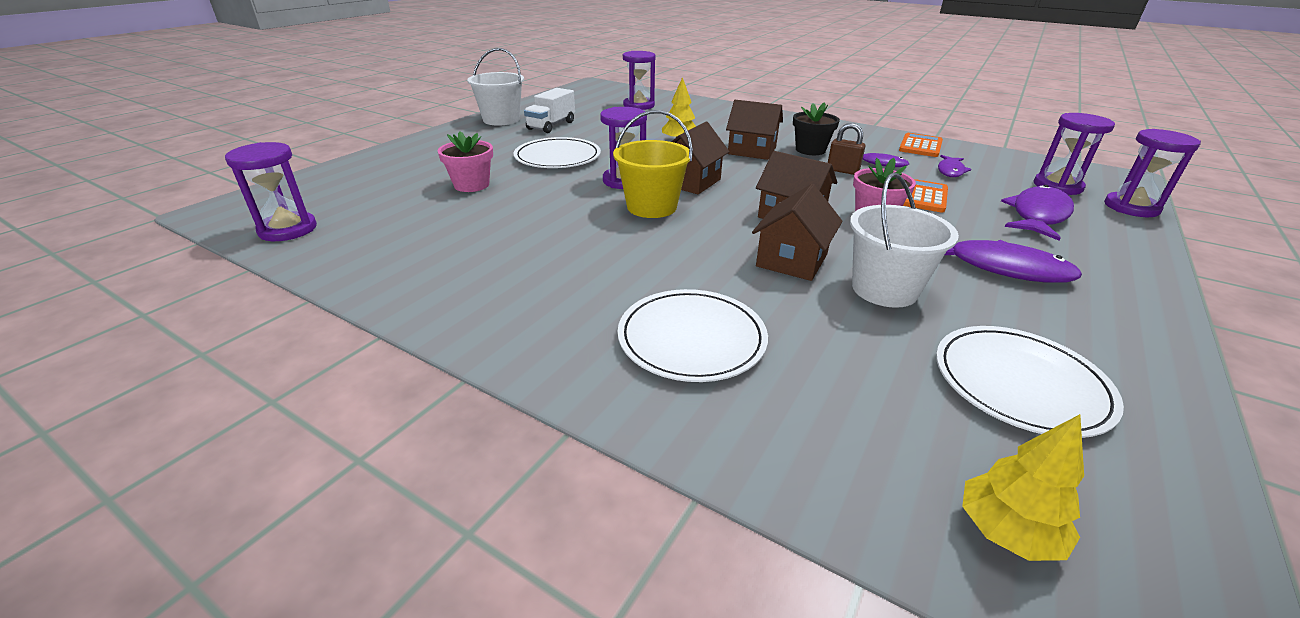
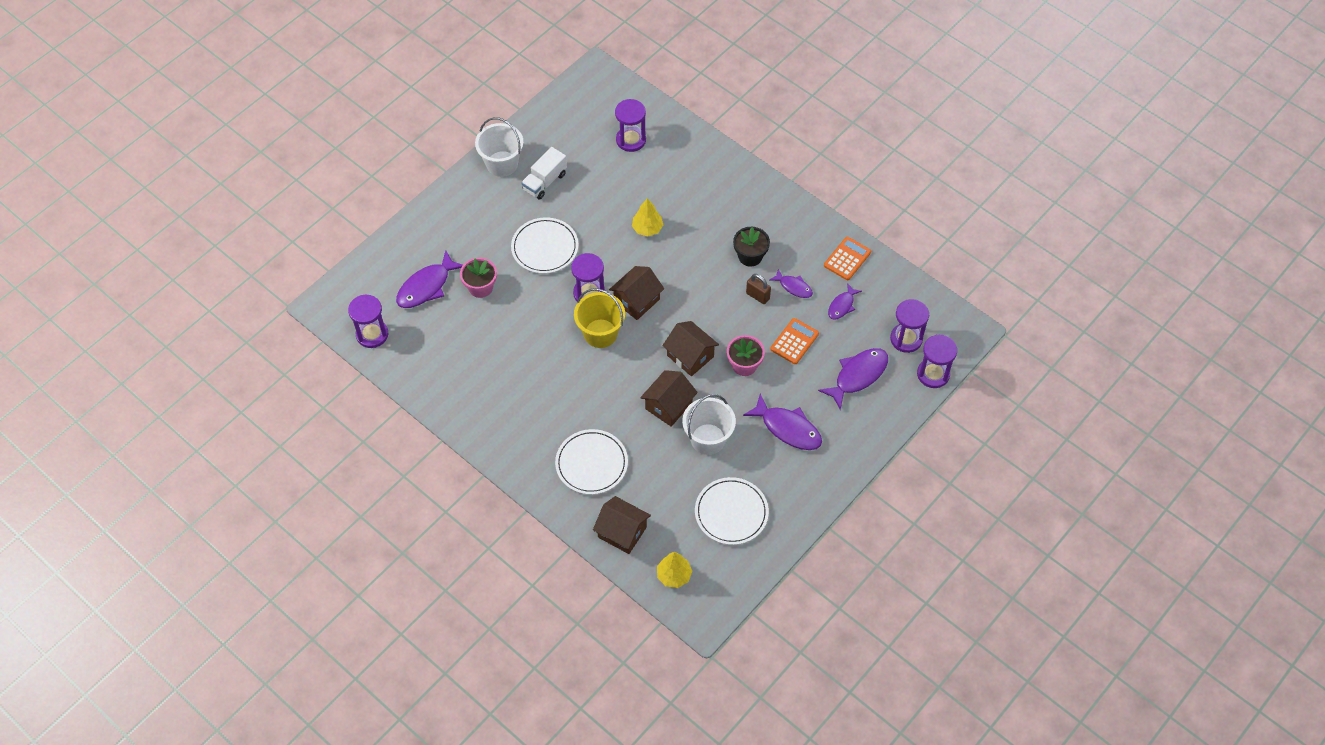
camera: 10 degrees right, 25 degrees up
(392, 189) = (426, 287): none -> purple fish
(752, 150) = (701, 252): brown house -> brown house (622, 532)

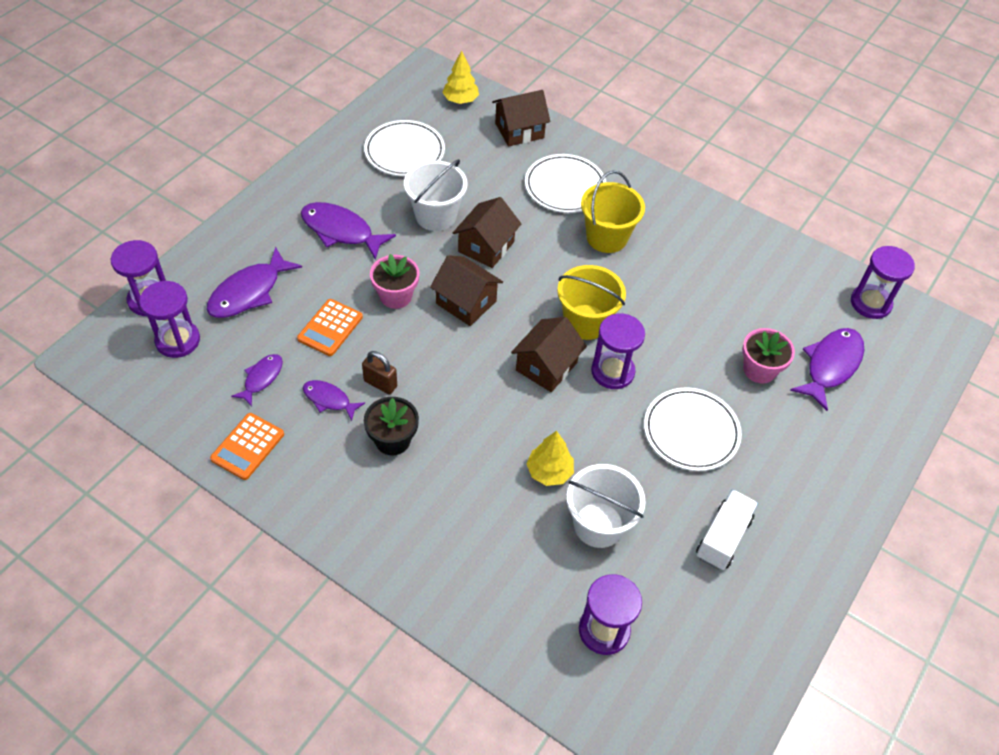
camera: 170 degrees right, 5 degrees down
(502, 164) = (800, 565): white bucket -> white bucket (598, 525)
(567, 408) = (606, 237): none -> yellow bucket
(622, 532) = (519, 130): brown house -> brown house turned 45 degrees counterclockwise

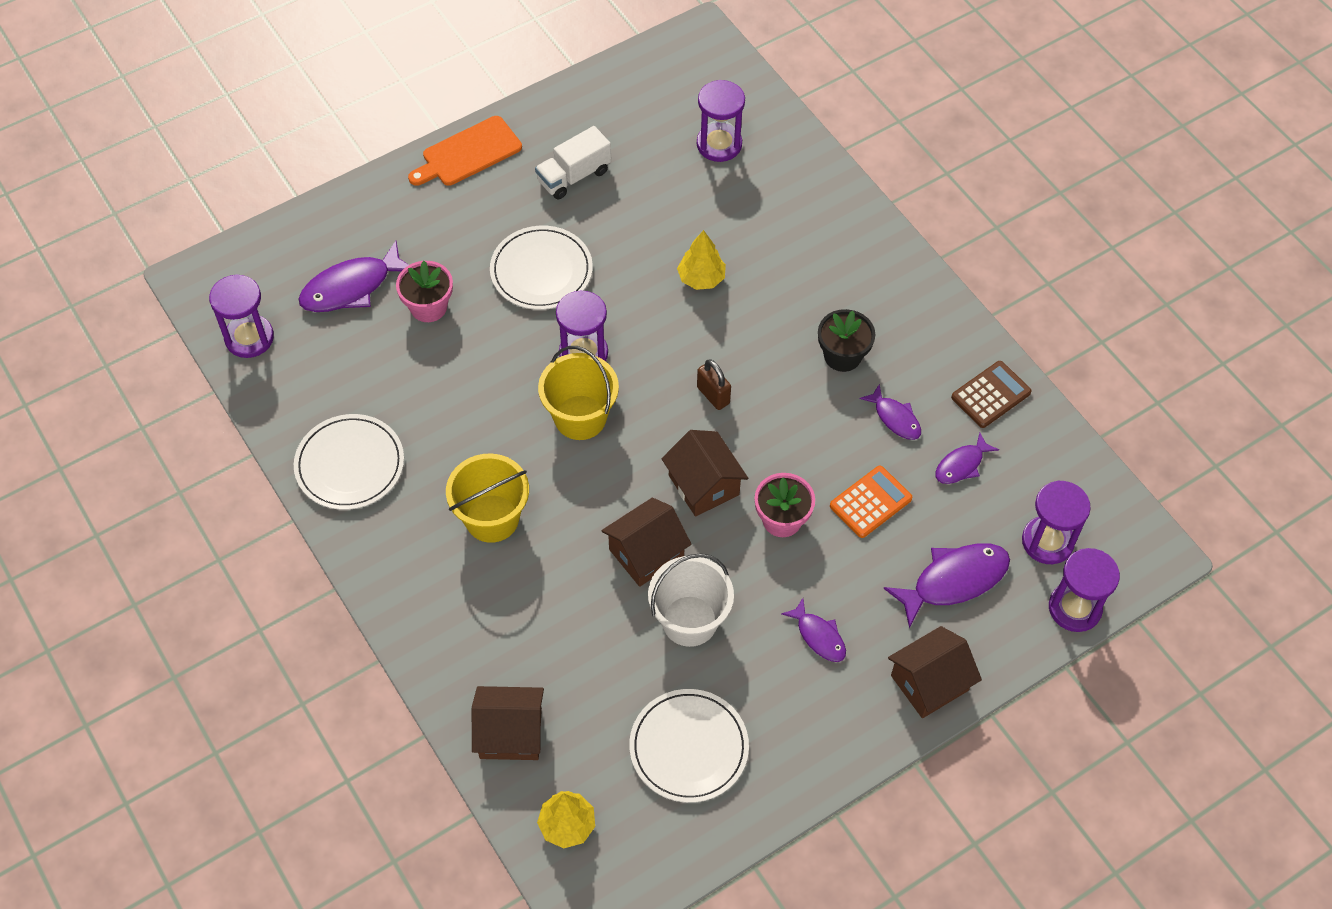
camera: 155 degrees left, 5 degrees up
(247, 446) = (991, 395): orange calculator -> brown calculator
(341, 231) = (819, 636): purple fish -> purple fish, size x0.58
(380, 384) = (835, 418): brown padlock -> brown padlock (713, 395)
(546, 366) = (650, 381): brown house -> brown house (929, 683)
(565, 186) = (500, 613): white plate -> white plate (350, 464)
(598, 525) = (679, 220): white bucket -> none
(834, 527) = (468, 153): none -> orange cutting board

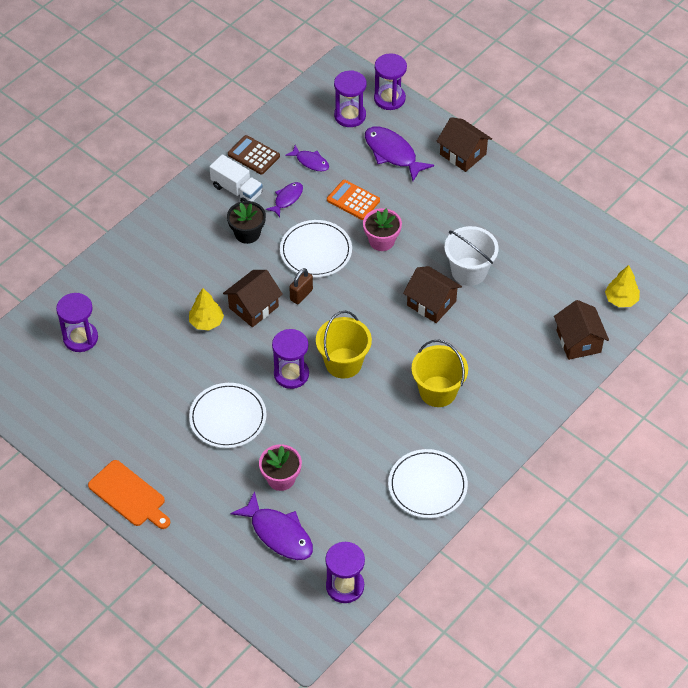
camera: 105 degrees left, 5 degrees down
(574, 176) = (134, 420): white truck -> white truck (237, 190)
(689, 747) = (549, 254): white plate -> white plate (316, 251)
(704, 485) = (371, 285): brown house -> brown house (253, 307)
(819, 636) = (454, 208): purple fish -> none

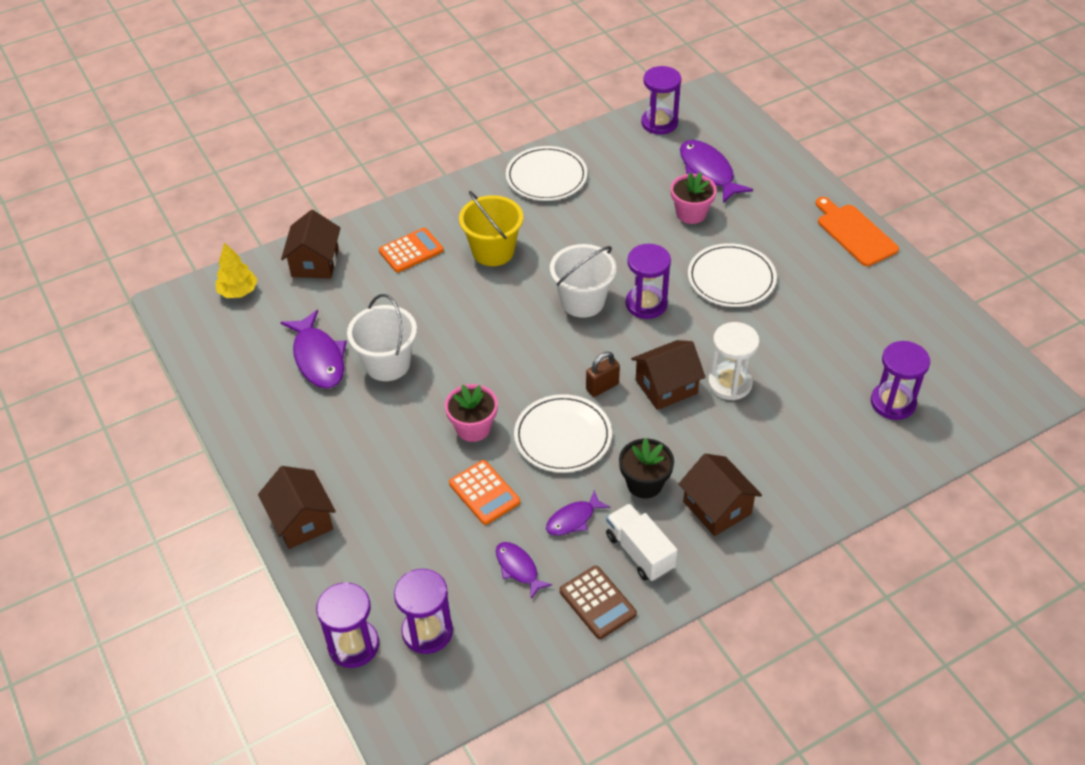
camera: 160 degrees left, 5 degrees down
(206, 322) = (730, 383): yellow tree -> white hourglass
(343, 363) = (582, 301): yellow bucket -> white bucket
(392, 153) = (396, 549): purple fish -> purple fish (318, 358)
(431, 303) = (451, 339): brown house -> brown house (717, 507)
(506, 373) = (411, 251): none -> orange calculator

